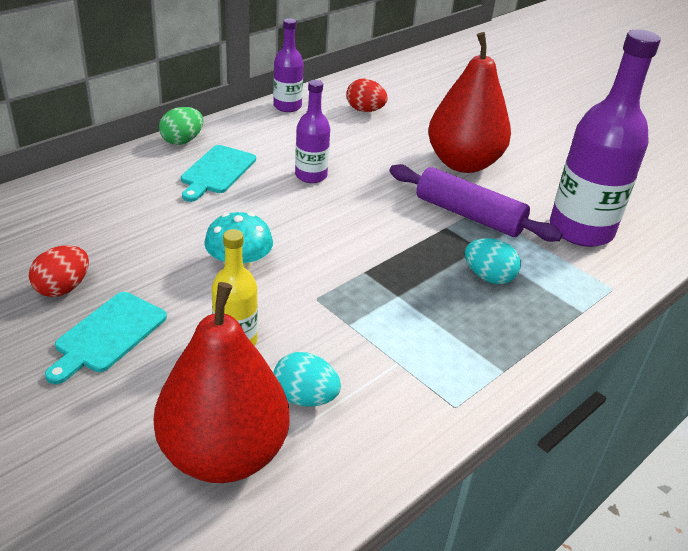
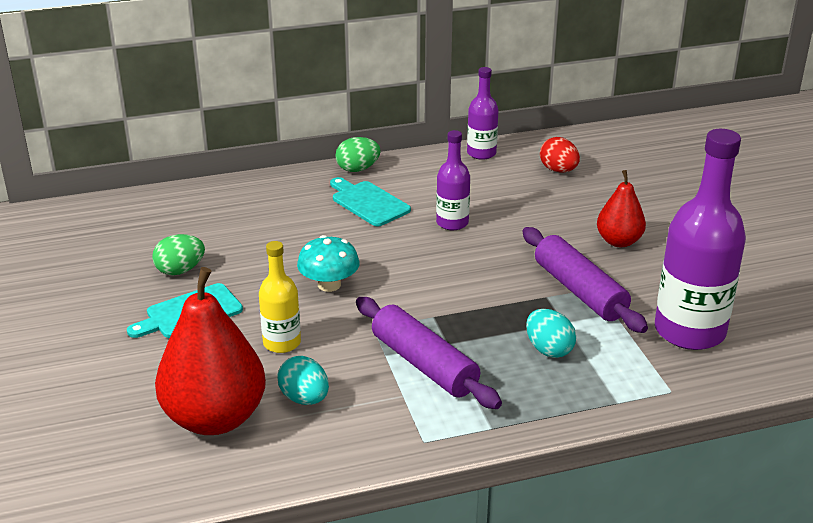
camera: 30 degrees right, 5 degrees down
(63, 288) = (180, 270): red egg -> green egg
(216, 172) = (368, 202): turquoise cutting board -> turquoise cutting board turned 90 degrees clockwise
(393, 324) = (424, 364): none -> purple rolling pin
(463, 163) = (619, 241): red pear -> red pear, size x0.55

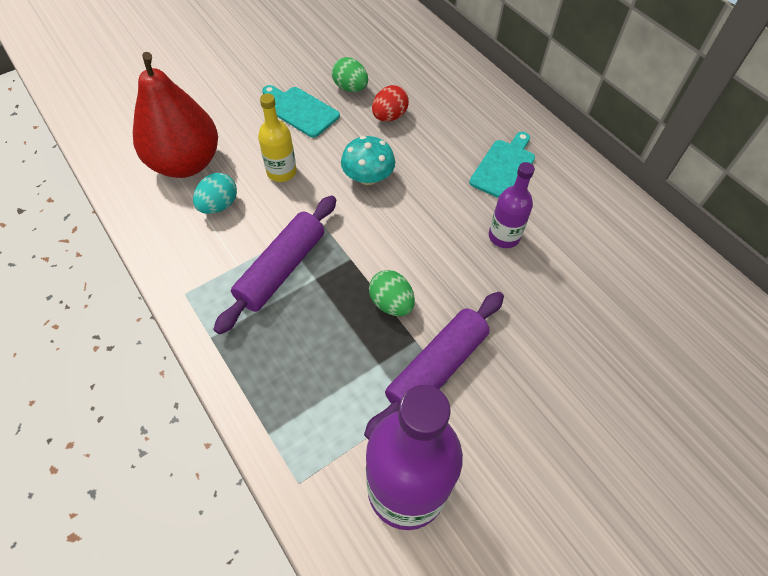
camera: 70 degrees right, 25 degrees up
(358, 169) = (555, 145): green egg -> green egg (391, 303)
(481, 153) = (647, 229): purple bottle -> none
(548, 349) = (331, 359): turquoise egg -> none
(558, 170) = (658, 304): red egg -> red egg (389, 116)
(619, 241) = (546, 390): red pear -> none

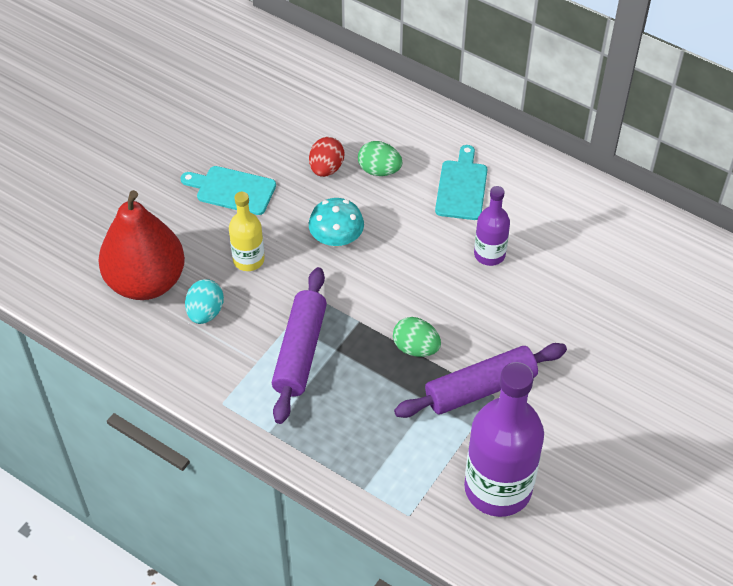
camera: 20 degrees left, 5 degrees down
(350, 88) = (271, 149): green egg -> green egg (379, 170)
(437, 368) = (480, 388): purple rolling pin -> purple rolling pin turned 45 degrees clockwise

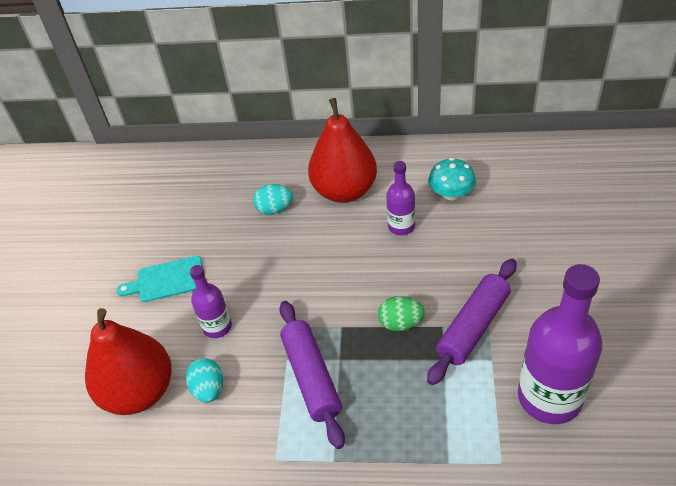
camera: 25 degrees left, 5 degrees down
(248, 260) = (217, 327): yellow bottle -> purple bottle
(326, 168) = (233, 227): red egg -> none
(336, 238) = (277, 273): turquoise mushroom -> turquoise mushroom (451, 194)
(379, 170) = (275, 209): green egg -> turquoise egg
(461, 187) = (344, 191): turquoise cutting board -> red pear

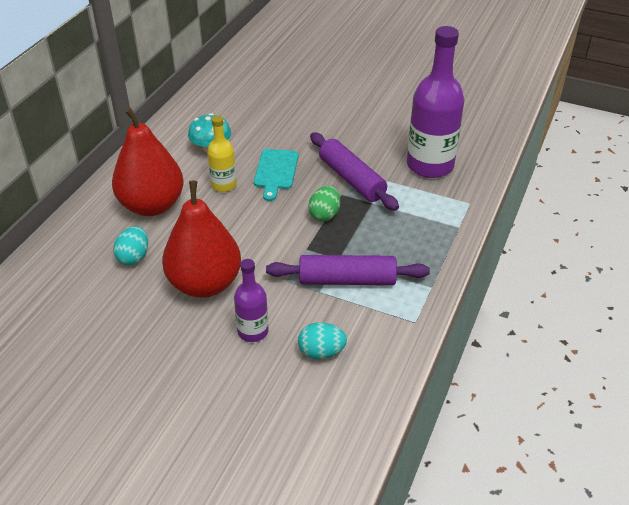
camera: 75 degrees left, 5 degrees down
(139, 391) = (294, 408): red pear -> red pear (205, 284)
(167, 280) = (163, 360): turquoise cutting board -> turquoise cutting board (276, 172)
(401, 226) = (224, 185): purple bottle -> yellow bottle

